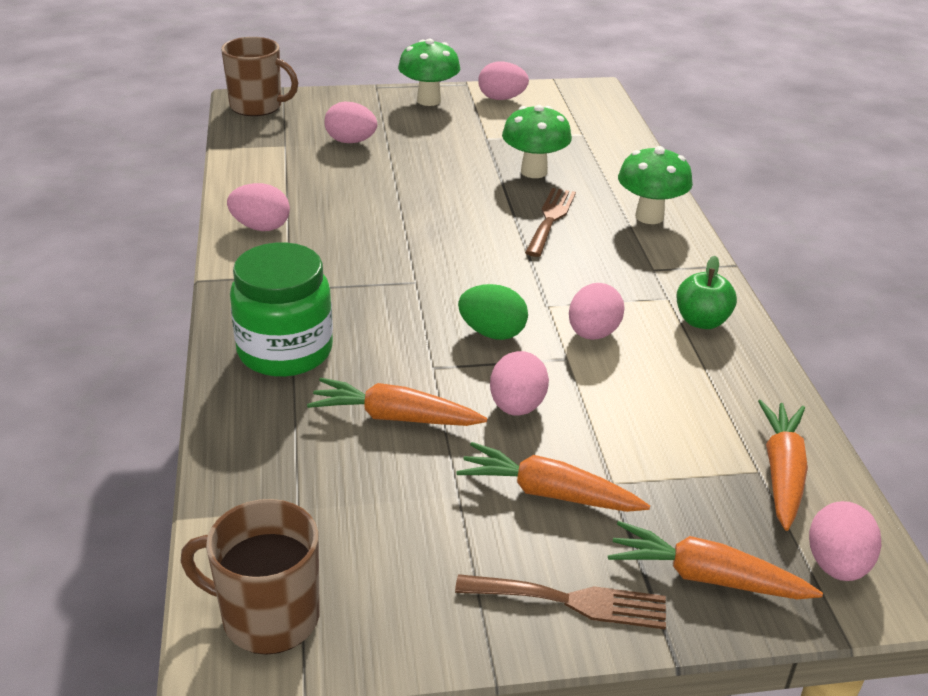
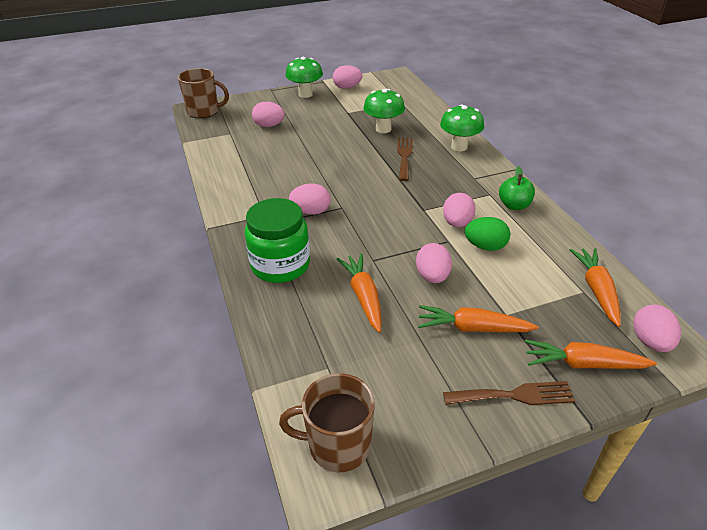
camera: 10 degrees left, 5 degrees up
(261, 227) = (235, 187): pink egg -> pink egg (311, 211)
(394, 417) = (363, 296): orange carrot -> orange carrot turned 75 degrees clockwise
(492, 333) = (399, 232): green egg -> green egg (485, 246)

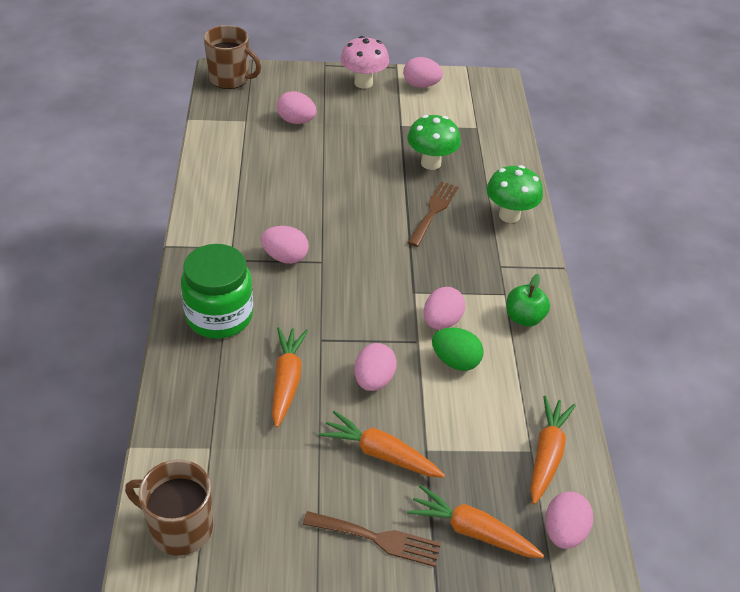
camera: 15 degrees right, 5 degrees up
(305, 94) = (363, 83): green mushroom -> pink mushroom

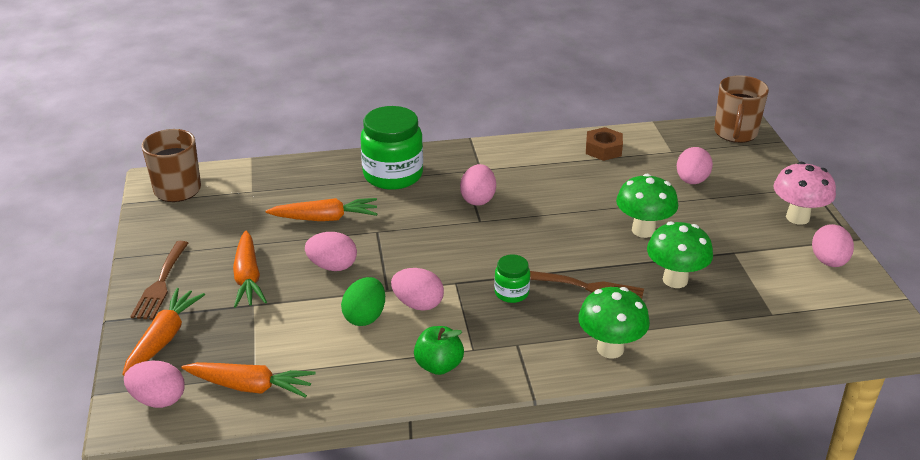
camera: 85 degrees right, 10 degrees down
(227, 159) = (603, 149): none -> brown nut
(361, 164) = (643, 230): none -> green mushroom
(380, 453) = (248, 277): orange carrot -> orange carrot turned 150 degrees clockwise
(434, 258) = (511, 293): none -> green jar

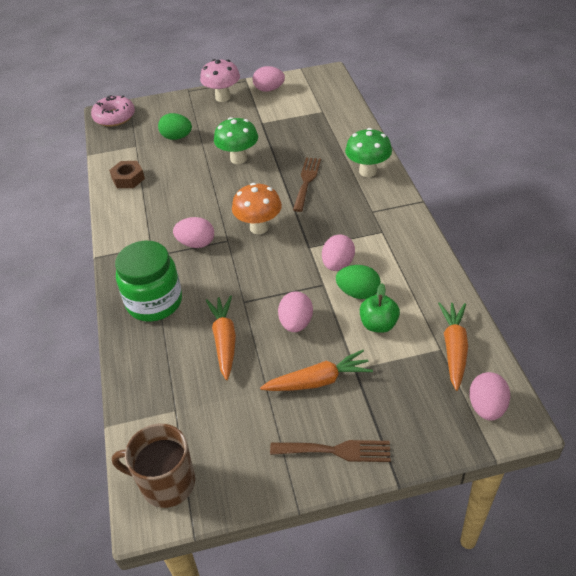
camera: 90 degrees left, 10 degrees up
(164, 338) = (412, 425): orange carrot -> none
(439, 365) = (403, 246): green apple -> green apple (378, 324)
(498, 244) = (259, 227): none -> orange mushroom
(511, 293) = (317, 217): green jar -> none
(675, 280) = (294, 146): green mushroom -> none
(691, 181) = (177, 137): pink egg -> green egg
(735, 133) = (114, 117): brown mug -> pink donut

